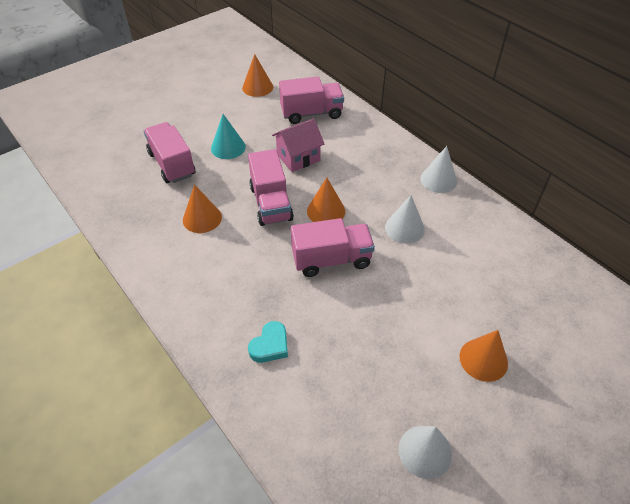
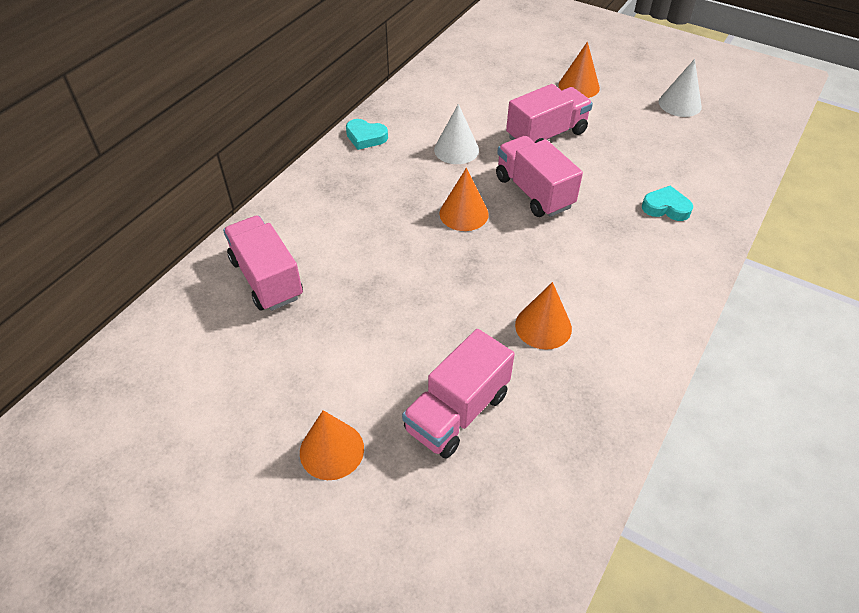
camera: 110 degrees left, 0 degrees up
(228, 147) = (386, 353): turquoise cone -> none
(257, 87) = (206, 372): orange cone -> orange cone (331, 450)
(271, 203) = (478, 266): pink truck -> pink truck (546, 135)
(298, 157) = (376, 265): pink house -> none
(438, 180) = (366, 137): white cone -> turquoise heart

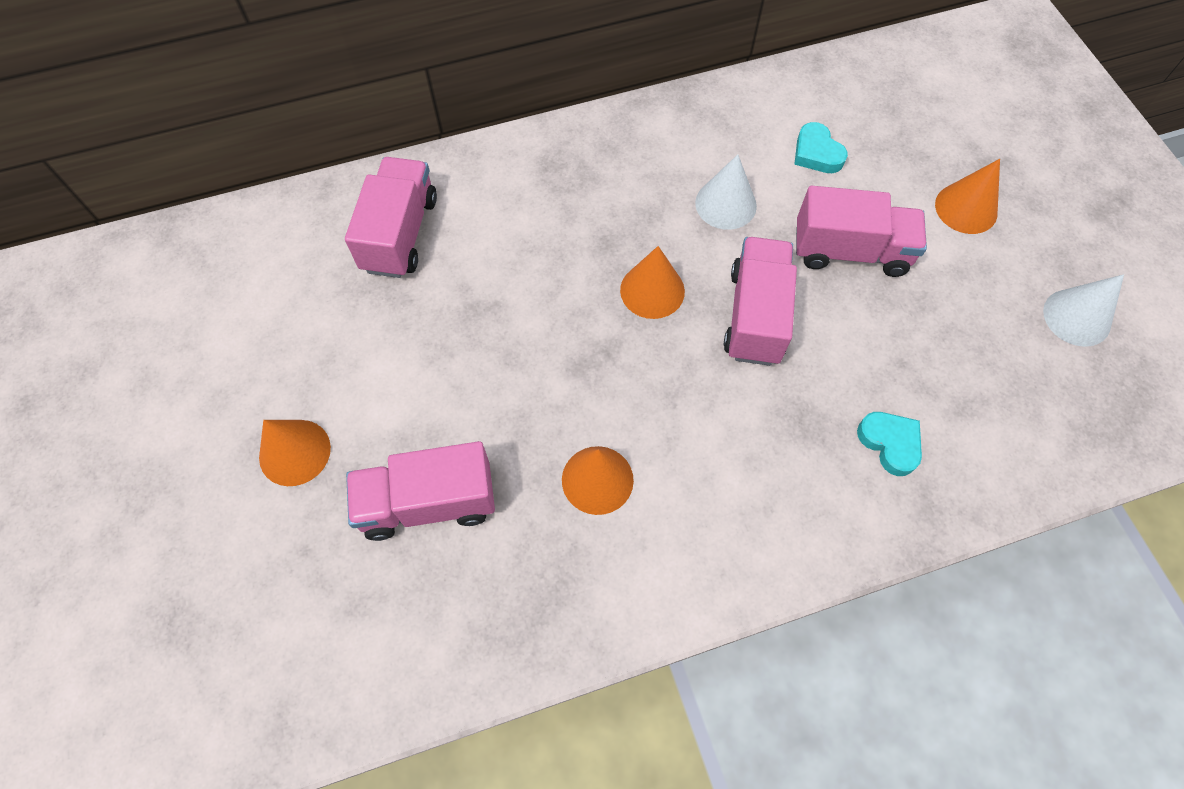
camera: 40 degrees right, 15 degrees up
(366, 137) = (644, 126): turquoise heart -> turquoise heart (816, 153)

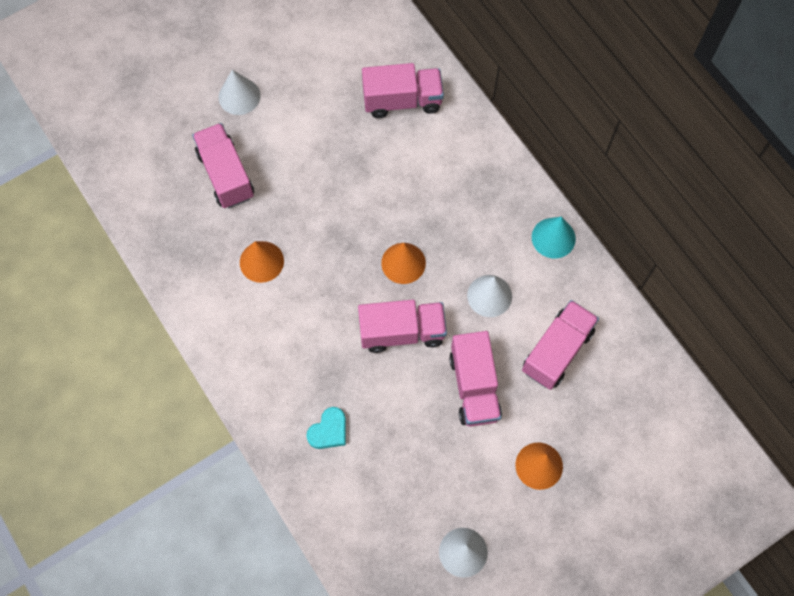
camera: 75 degrees right, 5 degrees up
(294, 452) = (239, 96): orange cone -> white cone
(663, 119) = (553, 238): none -> turquoise cone
(816, 153) = (557, 351): turquoise heart -> pink truck

